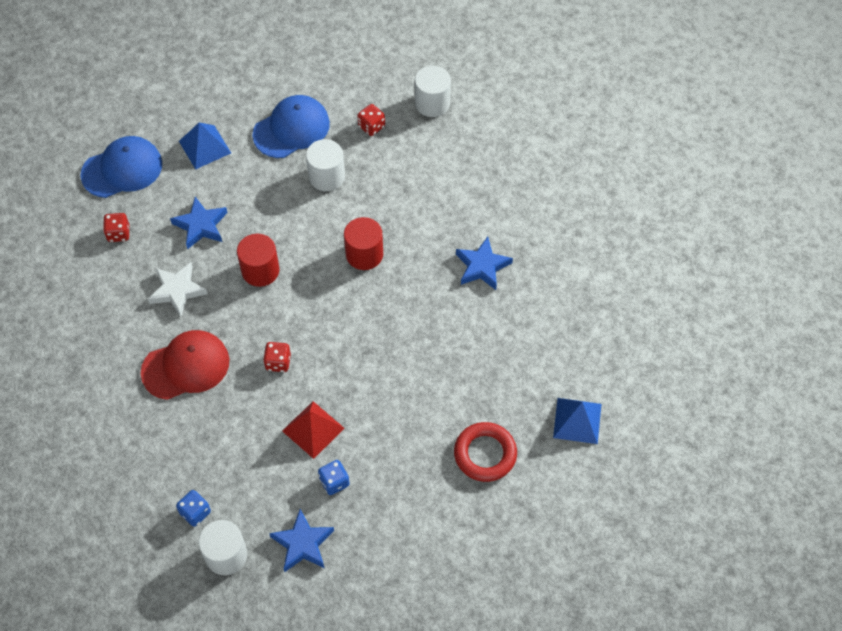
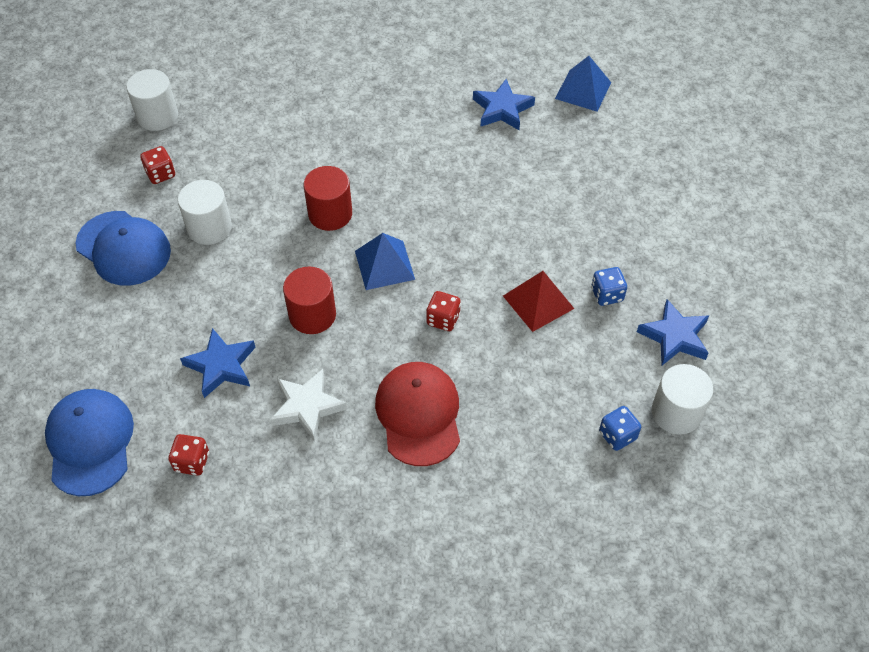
camera: 75 degrees left, 5 degrees down
(205, 147) = (103, 342): blue pyramid -> blue pyramid (384, 265)
(291, 129) = (124, 248): blue cap -> blue cap turned 150 degrees clockwise
(482, 266) = (385, 120): blue star -> blue star (502, 109)
(485, 454) = (603, 164): red ring -> none

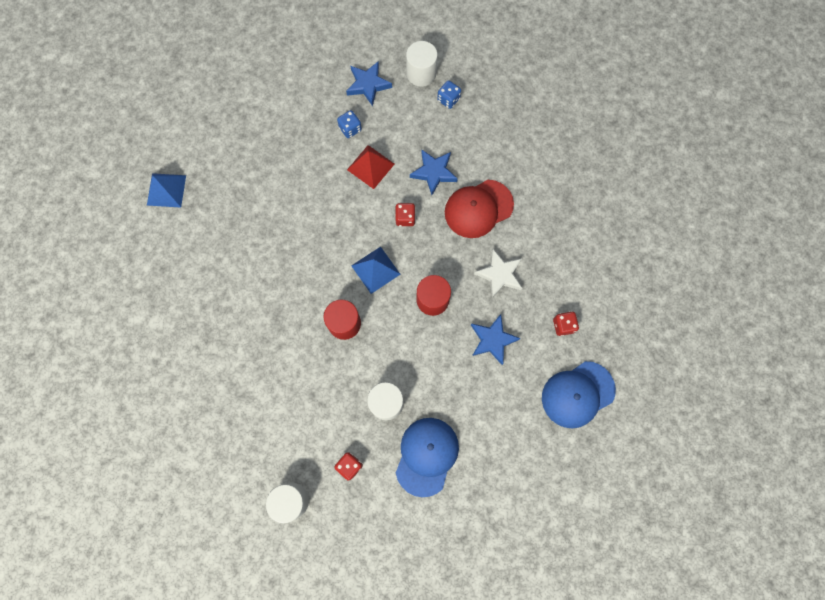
camera: 110 degrees left, 20 degrees up
(502, 109) = (203, 240): blue star -> blue star (434, 172)

